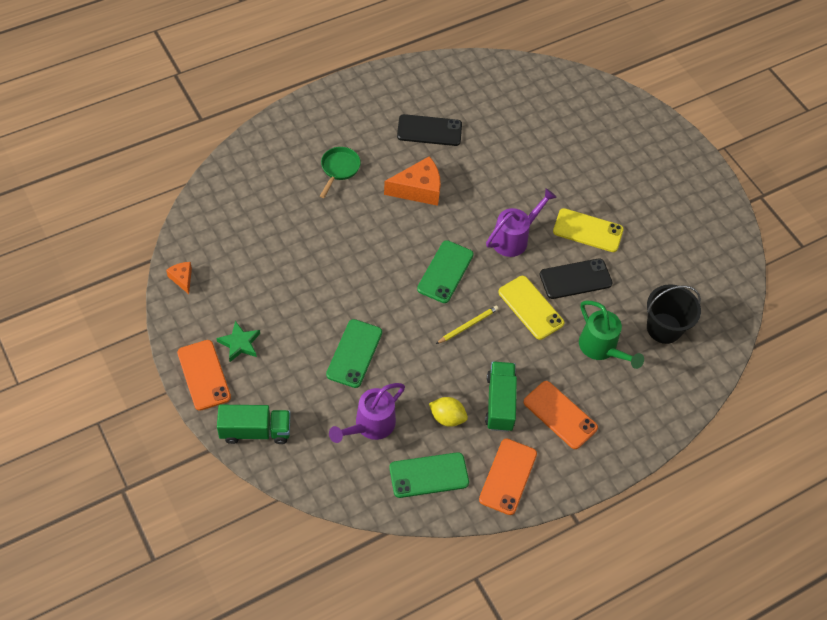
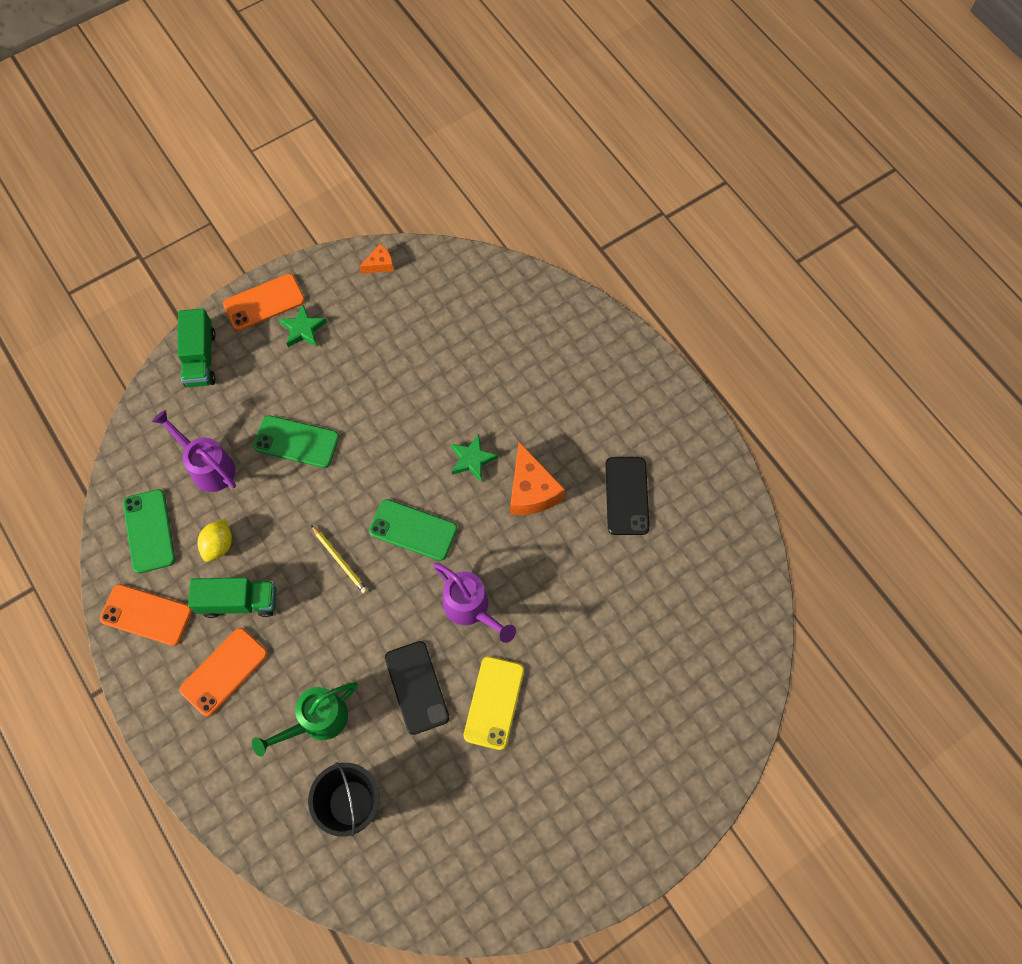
camera: 90 degrees right, 10 degrees up
(339, 169) = (549, 399): green pan -> none
(387, 226) = (472, 459): none -> green star
(530, 308) = (370, 632): yellow phone -> none

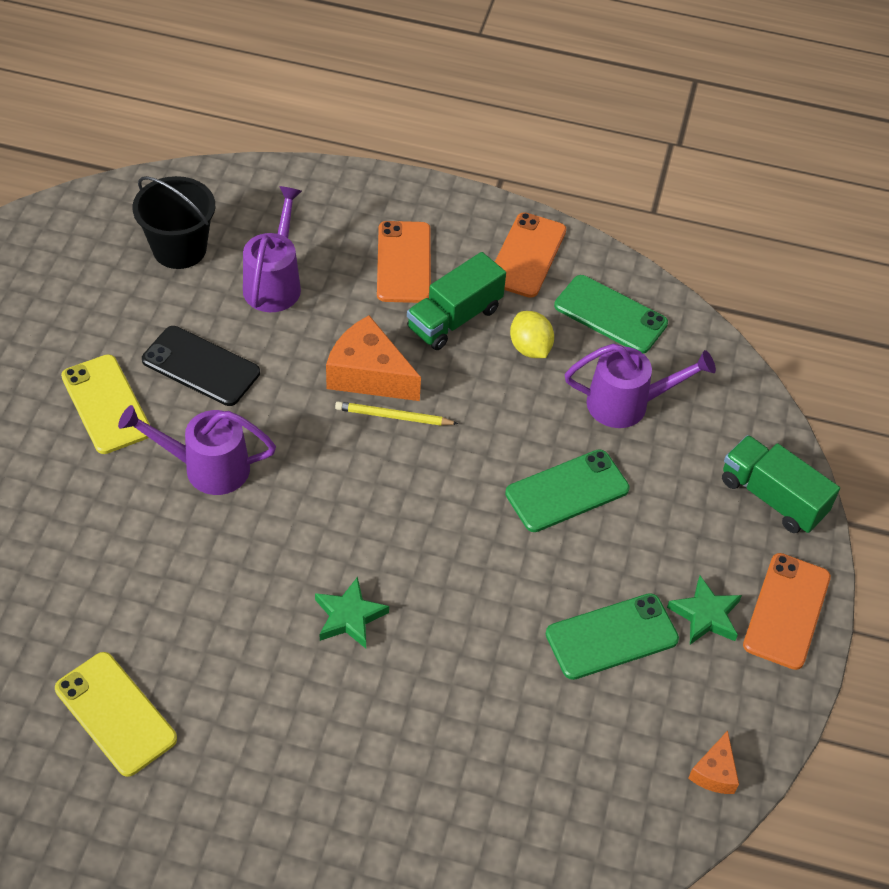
camera: 135 degrees right, 15 degrees down
(146, 615) = (527, 255): orange phone -> orange phone turned 45 degrees counterclockwise
(316, 721) = (275, 282): green watering can -> purple watering can
(413, 530) = (344, 497): green phone -> green phone (611, 637)
(531, 490) = (245, 634): orange cheese -> orange cheese (368, 374)
(626, 496) = (116, 713): black phone -> yellow phone

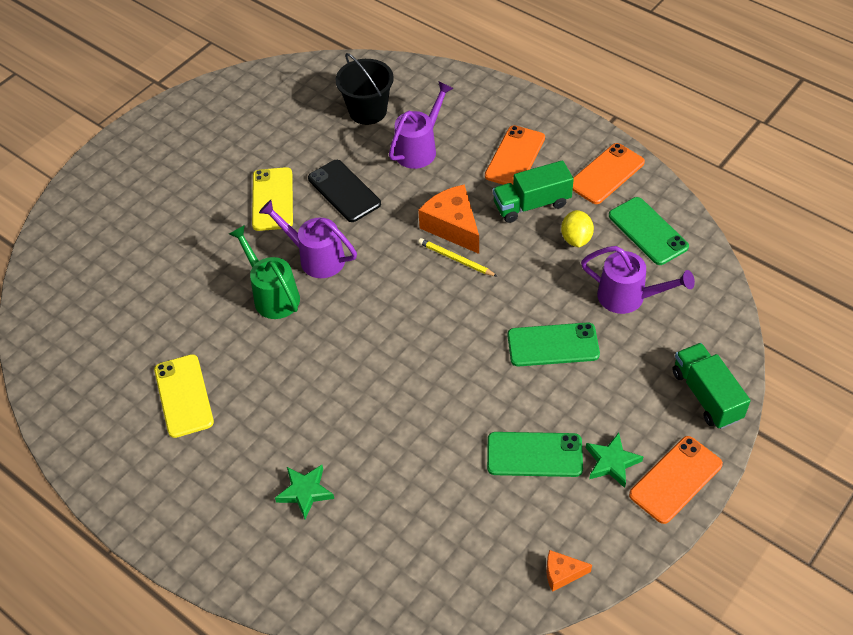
camera: 30 degrees right, 0 degrees up
(172, 536) = (272, 295): none -> green watering can
(349, 616) = (360, 382): green star -> green star (305, 492)
(714, 772) = (562, 573): orange cheese -> orange cheese turned 45 degrees clockwise

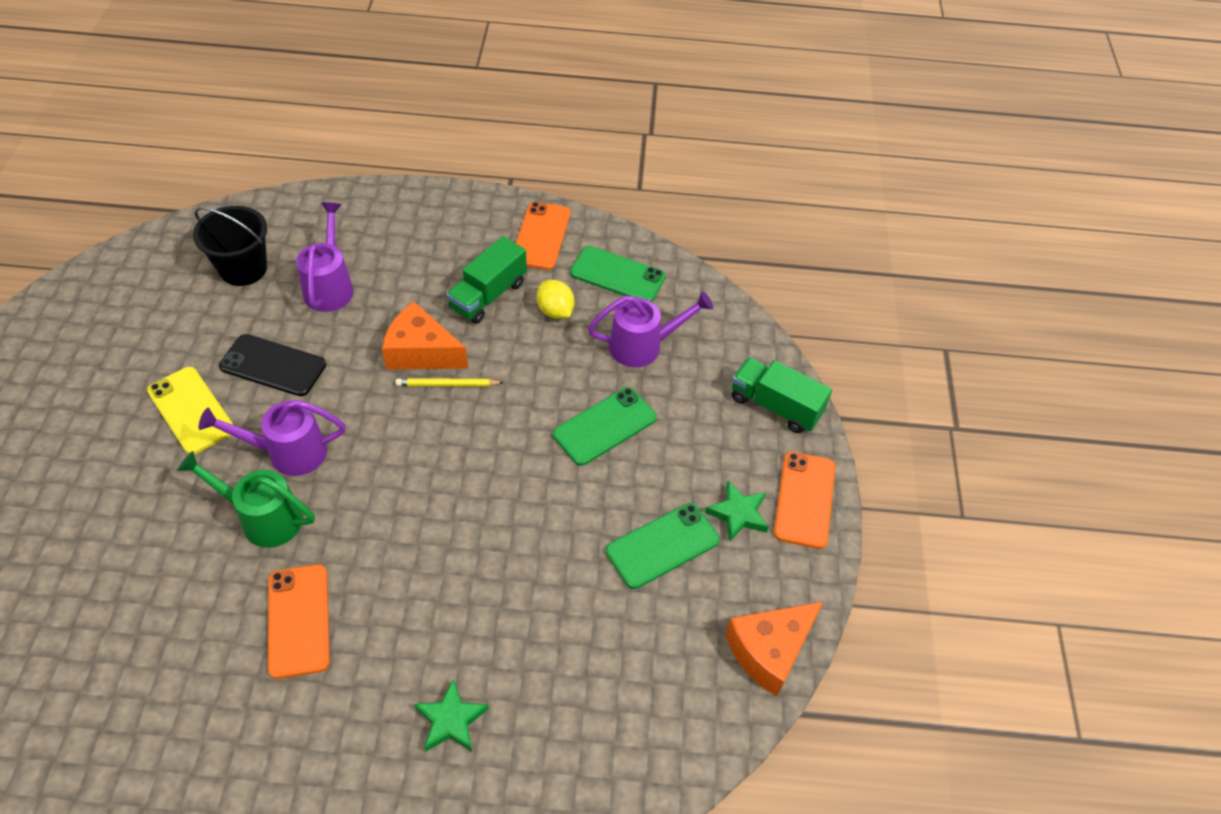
camera: 40 degrees left, 0 degrees up
(184, 396) = (227, 690): yellow phone -> none
(515, 157) = (439, 255): orange phone -> orange phone (299, 620)
(562, 573) = (769, 650): orange cheese -> orange cheese, size x1.91

